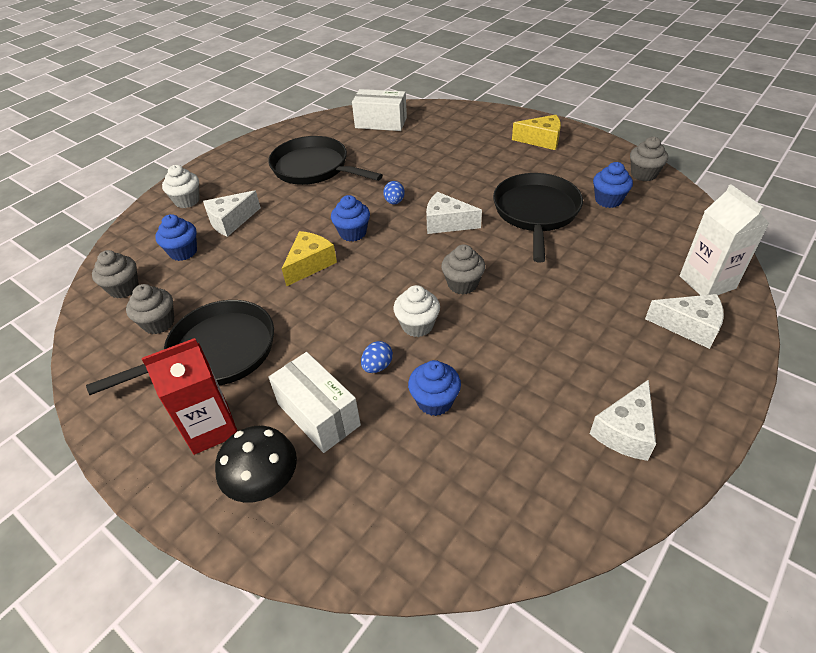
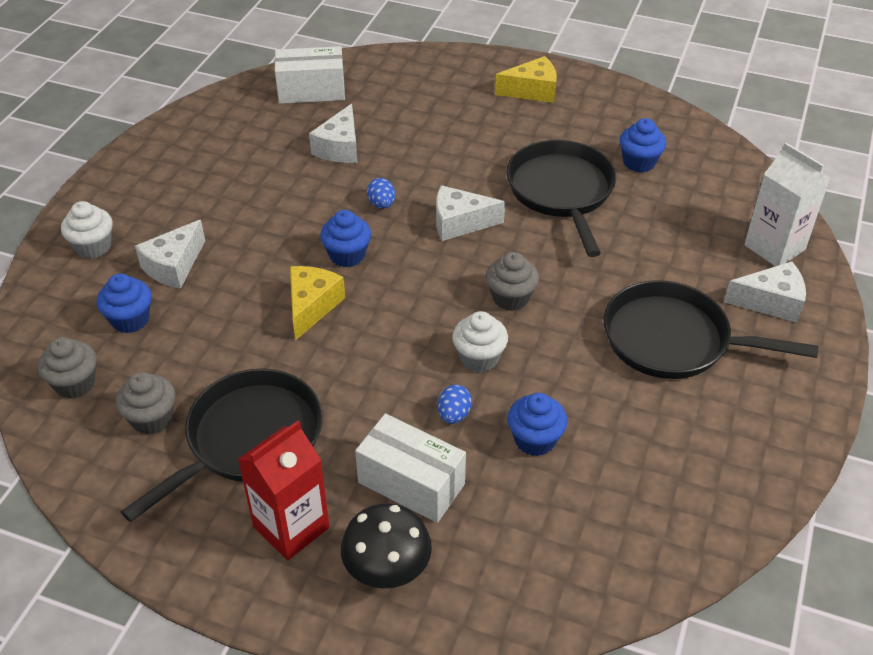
camera: 20 degrees left, 0 degrees up
(314, 168) = (250, 171): black pan -> black pan (673, 340)
(625, 431) = (741, 427): white cheese -> white cheese (340, 148)
(643, 174) = (668, 122): grey cupcake -> none

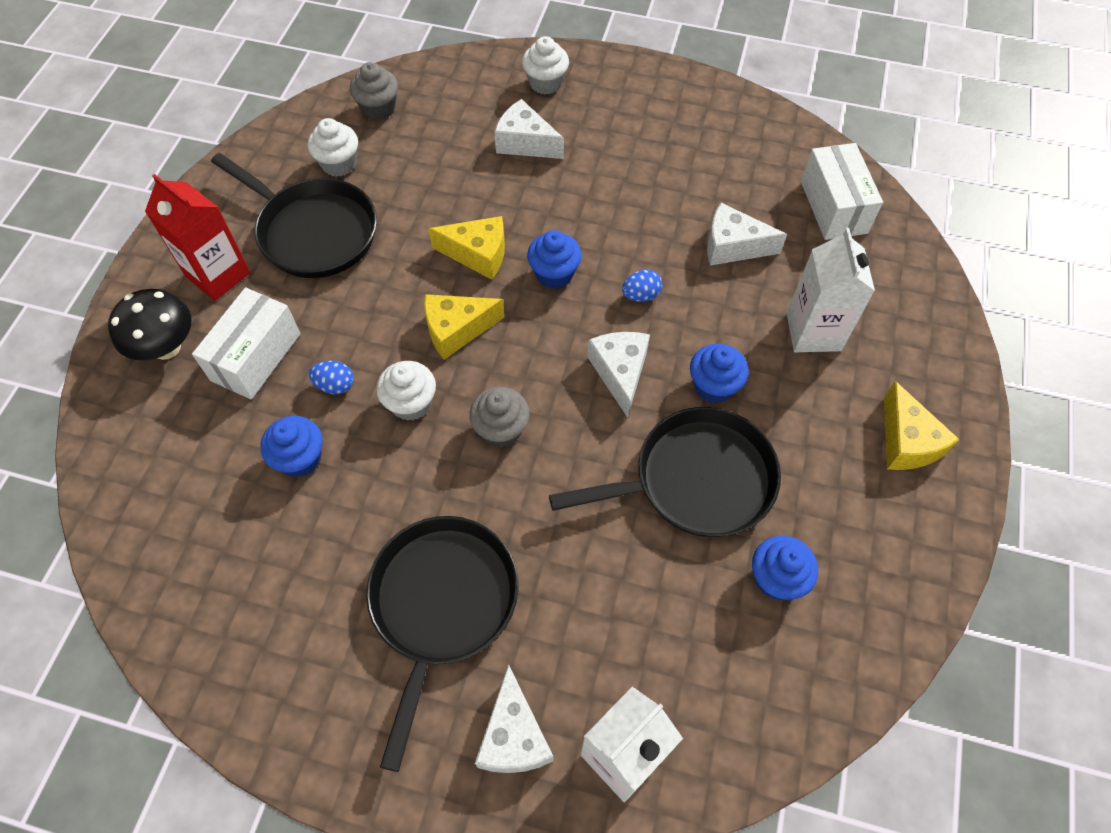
camera: 85 degrees right, 15 degrees up
(130, 320) = (454, 127): blue cupcake -> blue cupcake (713, 386)
(152, 419) = (339, 164): grey cupcake -> white cupcake
(400, 324) = (456, 330): none -> yellow cheese
(433, 118) = (813, 332): none -> white carton

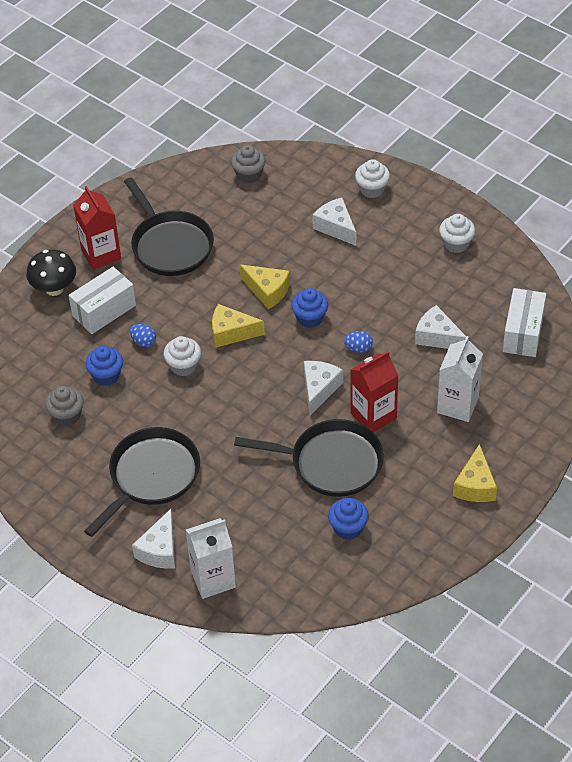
camera: 25 degrees right, 10 degrees down
(339, 164) = (205, 205): white cupcake -> white cupcake (456, 244)
(501, 429) = (230, 398): grey cupcake -> grey cupcake (67, 415)
(713, 386) = (373, 416): blue cupcake -> red carton

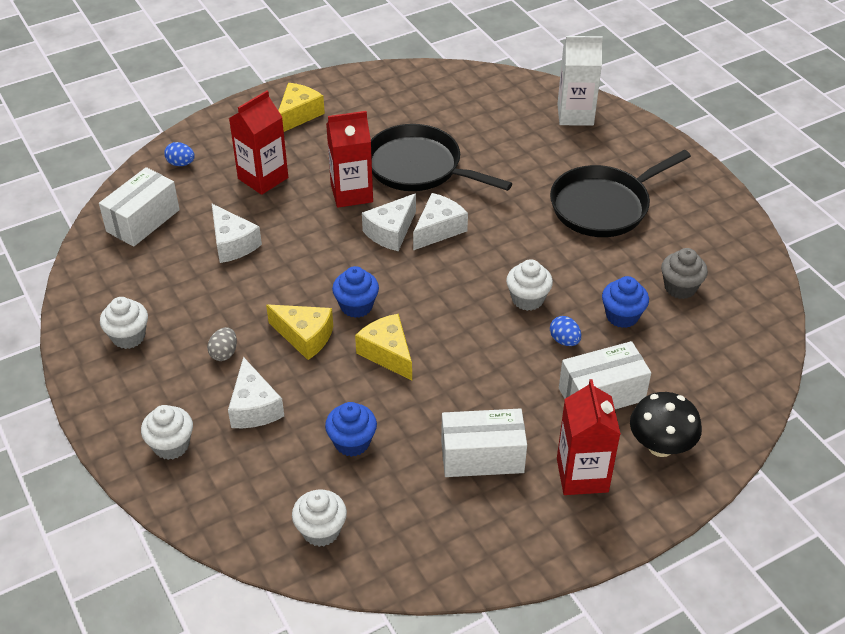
camera: 160 degrees left, 5 degrees down
(160, 550) = (617, 147): white cheese -> white cheese (438, 229)
(170, 245) = (482, 456): black pan -> white box
(231, 333) = (456, 318): yellow cheese -> yellow cheese (305, 337)
(249, 175) = (321, 530): grey cupcake -> white cupcake
(348, 528) = (434, 116): blue cupcake -> blue cupcake (352, 442)
(358, 348) = (324, 258): blue egg -> blue egg (181, 163)
(381, 254) = (224, 353): none -> grey egg
(457, 405) = (263, 178): white carton -> red carton

